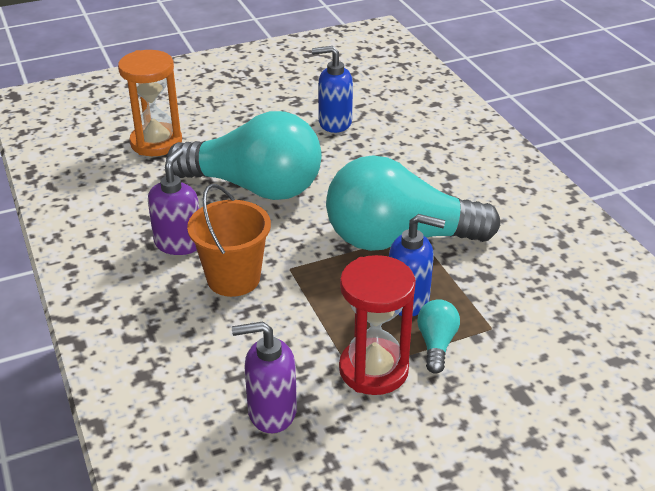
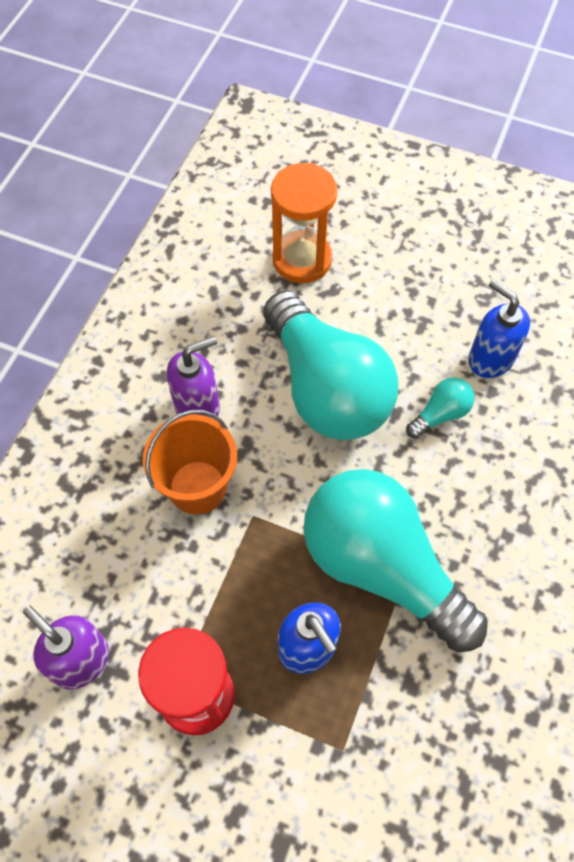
camera: 45 degrees right, 25 degrees up
(436, 344) = (275, 719): turquoise light bulb -> turquoise light bulb (440, 414)

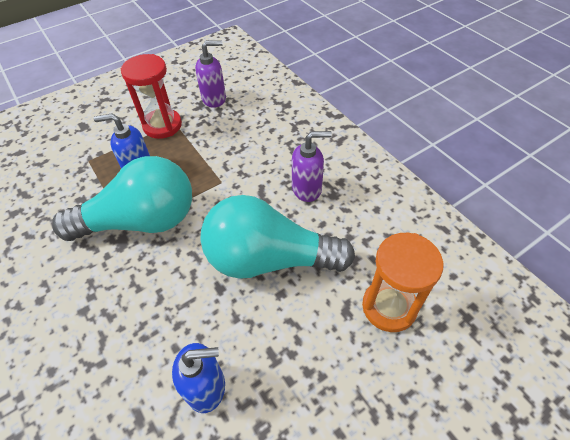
camera: 125 degrees right, 10 degrees down
(197, 406) = (307, 189): purple soap dispenser -> purple soap dispenser turned 105 degrees counterclockwise
(197, 487) = (257, 167): orange bucket -> none
(440, 414) = (195, 315): turquoise light bulb -> none

